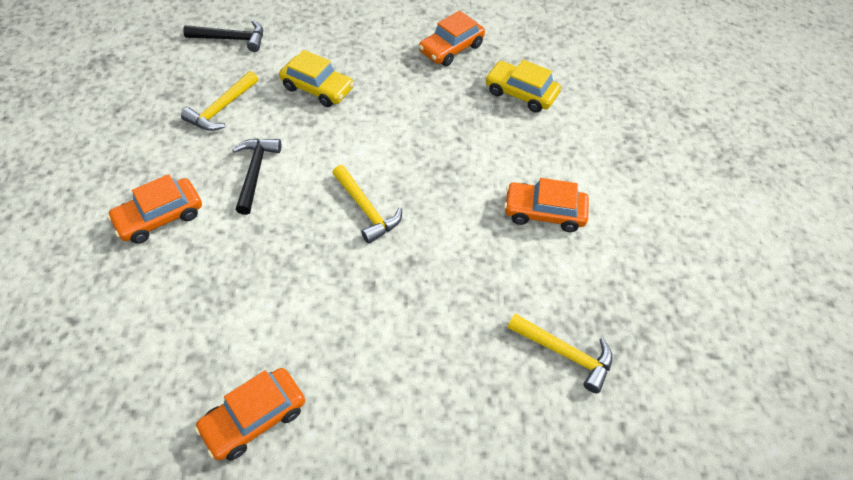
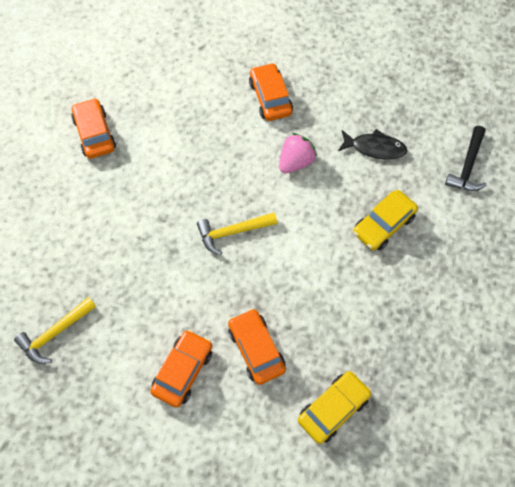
camera: 110 degrees right, 10 degrees up
(222, 109) = (375, 148): yellow hammer -> black fish
(255, 172) = (295, 162): black hammer -> pink strawberry
(451, 48) = (416, 361): orange car -> orange car (256, 349)

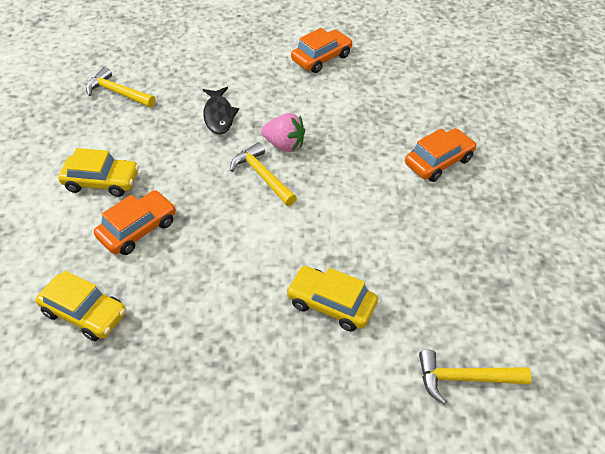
camera: 70 degrees right, 15 degrees down
(183, 371) = (102, 181): orange car -> yellow car
(295, 162) = (371, 203): pink strawberry -> pink strawberry (284, 145)
(375, 148) = (431, 269): black fish -> black fish (219, 115)
(468, 166) = (464, 379): black hammer -> yellow hammer

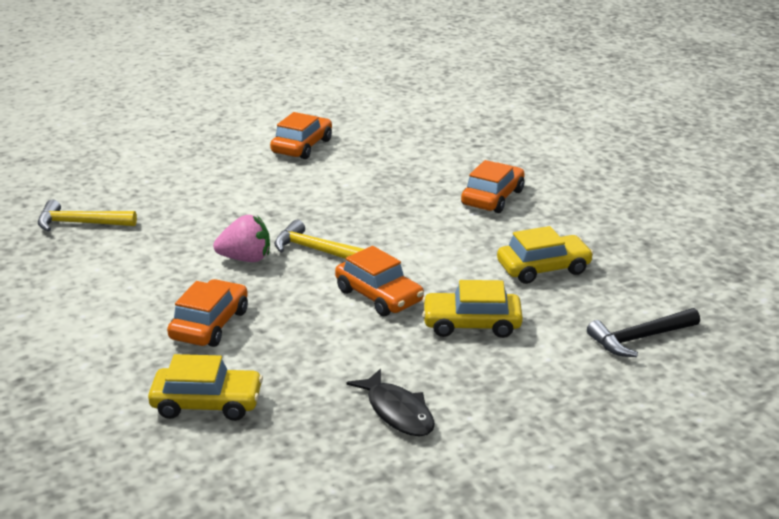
camera: 25 degrees left, 20 degrees down
(102, 181) = (129, 299): yellow car -> yellow car (543, 268)
(219, 115) = (223, 215): black fish -> black fish (397, 412)
(278, 244) = (379, 296): none -> orange car
(284, 145) = (320, 221): pink strawberry -> pink strawberry (246, 259)
(464, 379) = (639, 339): yellow hammer -> black hammer

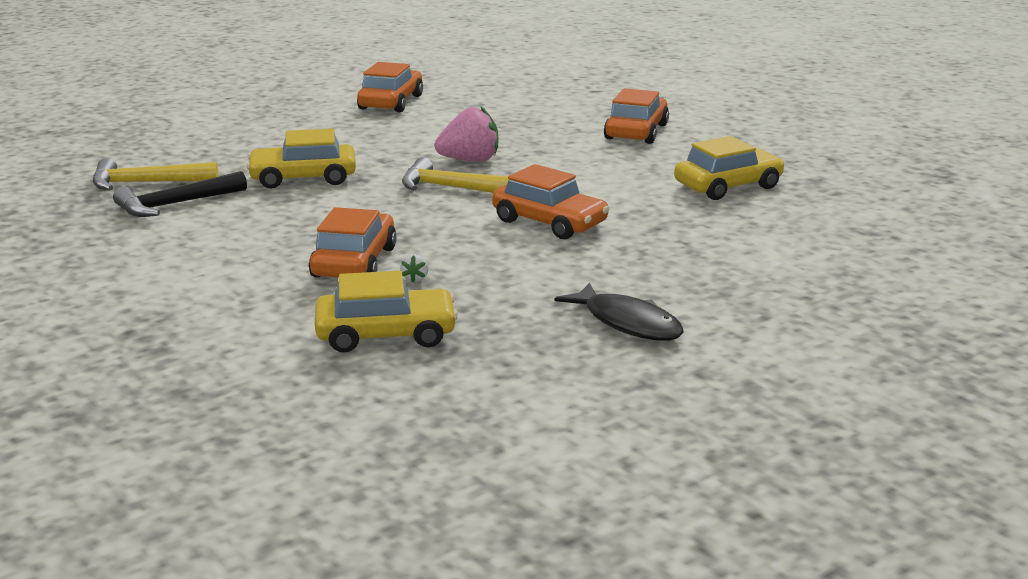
camera: 10 degrees left, 5 degrees down
(246, 259) = (370, 201): pink strawberry -> pink strawberry (470, 160)
(250, 347) = (415, 279): none -> white strawberry
(471, 324) = (672, 239): yellow car -> yellow car (303, 178)
(639, 339) = (871, 237): black hammer -> black hammer (175, 204)

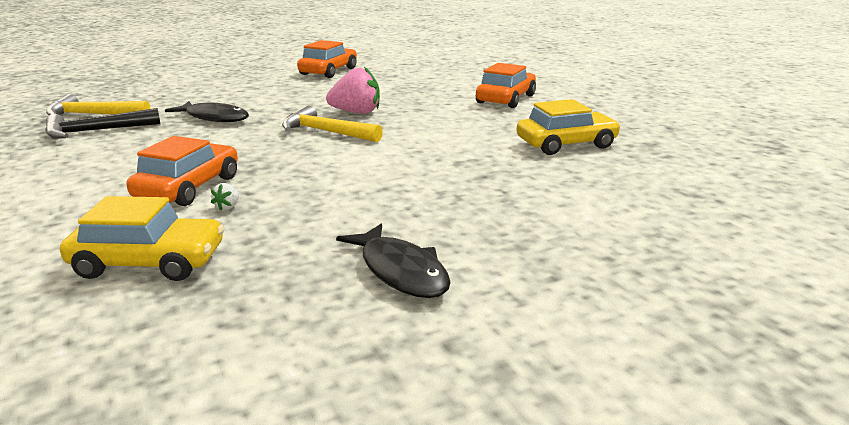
camera: 10 degrees right, 0 degrees up
(303, 178) = (214, 118): yellow car -> black fish
(549, 222) = (388, 164): orange car -> none

